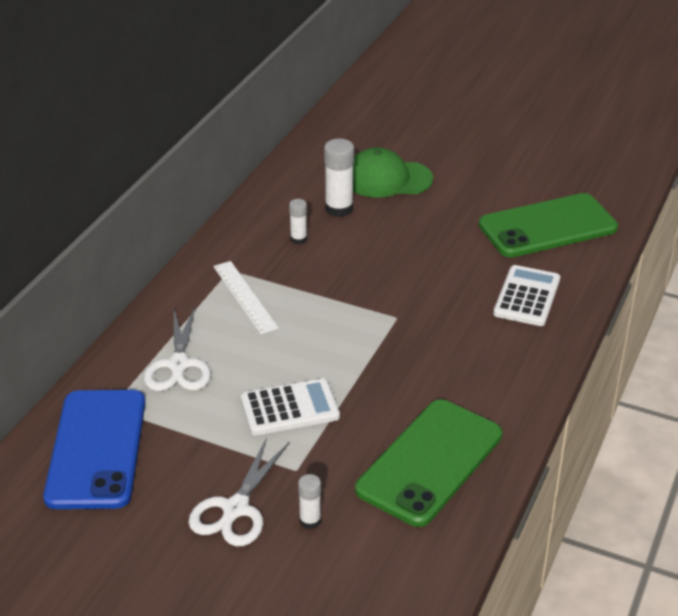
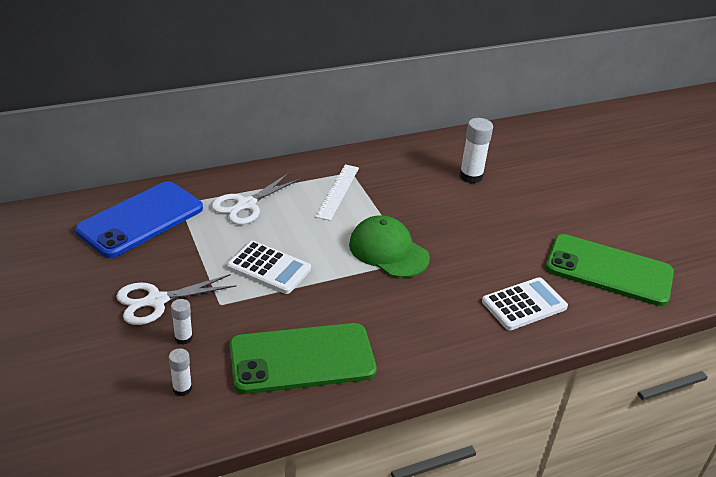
camera: 40 degrees right, 0 degrees up
(298, 239) = (418, 179): white glue stick -> white glue stick (182, 389)
(387, 179) = (530, 177): green cap -> green cap (388, 251)

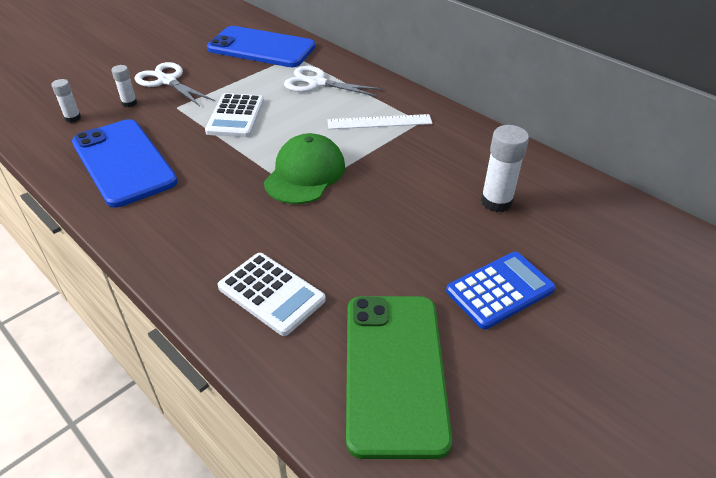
camera: 70 degrees right, 5 degrees up
(302, 358) = (124, 162): green phone -> blue phone
(555, 207) = (500, 290): none -> blue calculator

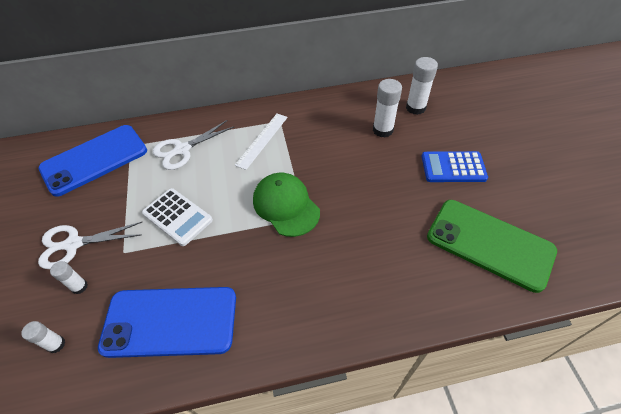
camera: 55 degrees left, 10 degrees up
(271, 293) = (395, 278): white calculator -> none
(500, 290) = (453, 167): blue calculator -> blue calculator turned 90 degrees counterclockwise
(573, 216) = (415, 108): none -> white glue stick

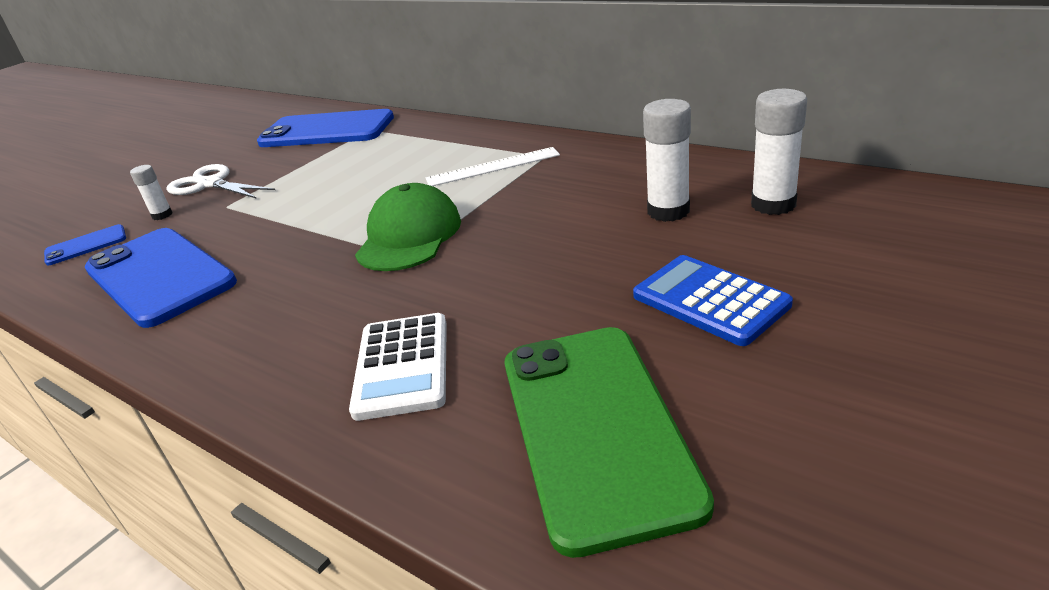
camera: 50 degrees right, 20 degrees down
(56, 344) = (86, 245): white glue stick -> blue phone
(177, 217) = (305, 199): white calculator -> white calculator (402, 366)
(182, 150) = (404, 148): white scissors -> none

